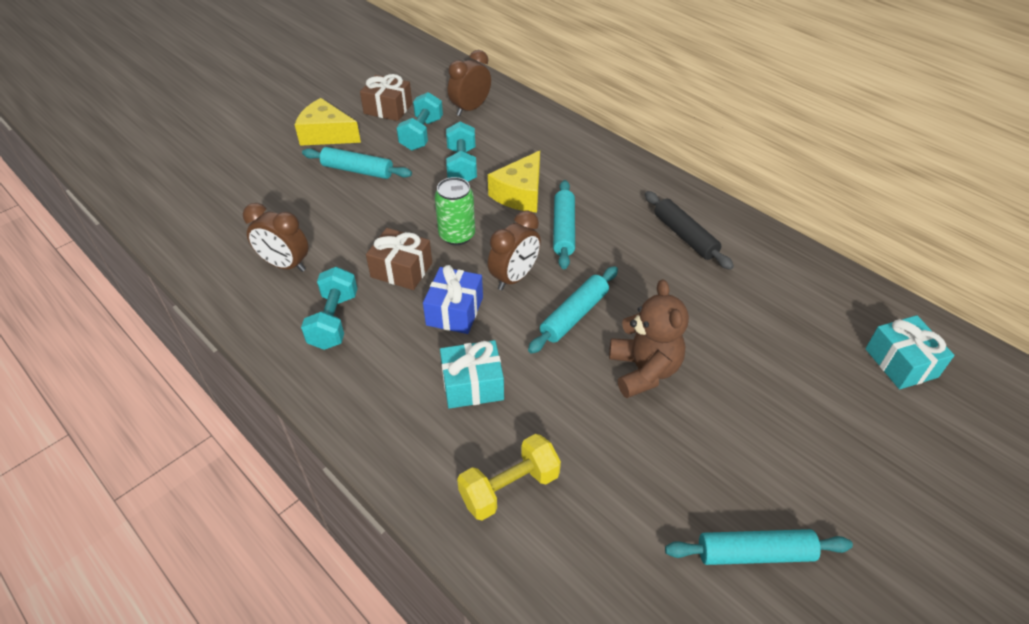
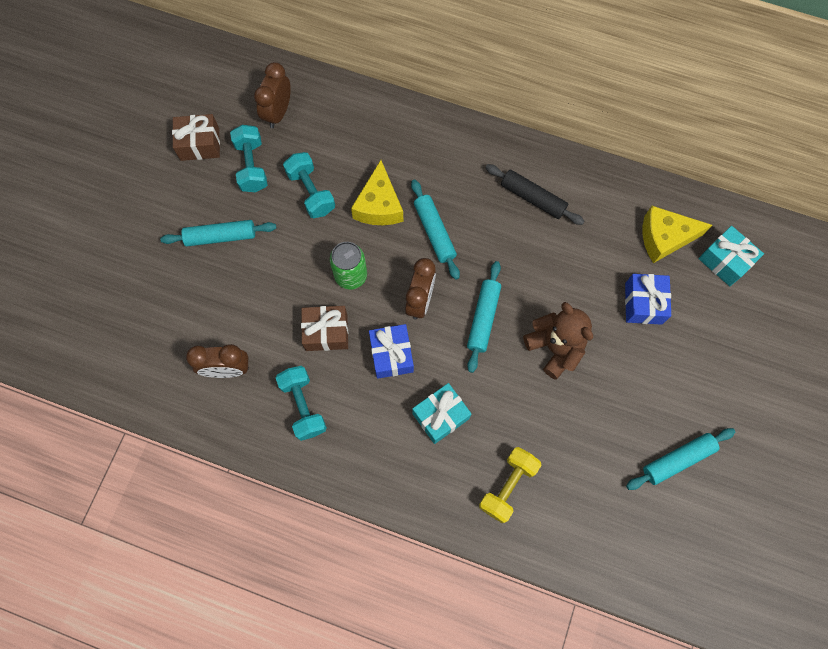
camera: 25 degrees left, 25 degrees up
(326, 134) = (162, 203): yellow cheese -> yellow cheese (664, 238)
(775, 367) = (643, 303): none -> blue gift

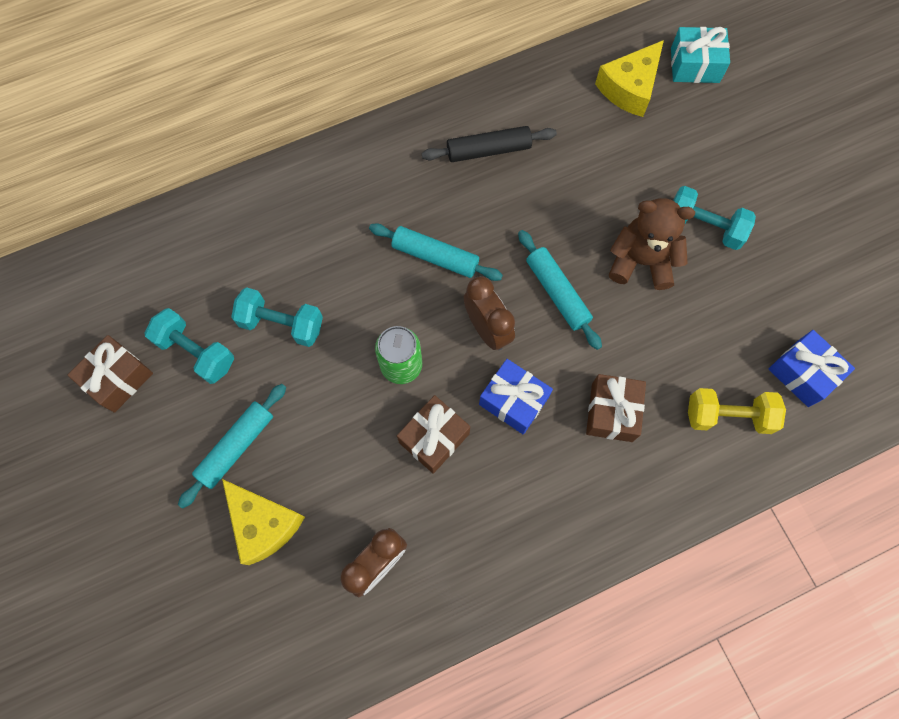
camera: 45 degrees left, 0 degrees up
(278, 113) = (168, 279): brown clock -> none
(303, 406) = (484, 525): turquoise dumbbell -> turquoise dumbbell (703, 227)
(379, 205) = (359, 278): yellow cheese -> yellow cheese (263, 524)
(440, 416) = (611, 412): turquoise gift -> brown gift
(508, 486) = (728, 416): yellow dumbbell -> yellow dumbbell turned 75 degrees counterclockwise
(643, 303) = (670, 157): blue gift -> blue gift (803, 373)
(677, 459) = (828, 261): turquoise rolling pin -> none

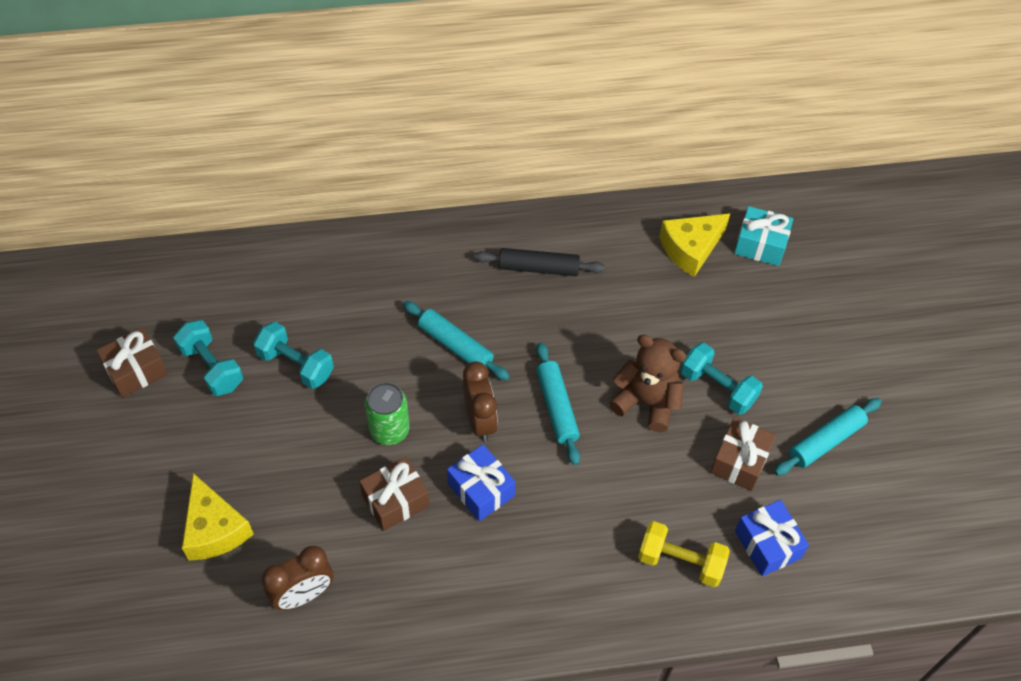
camera: 15 degrees right, 15 degrees down
(236, 446) = (216, 456): turquoise rolling pin -> turquoise rolling pin (825, 441)
(611, 412) = (569, 526): brown gift -> brown gift (739, 461)

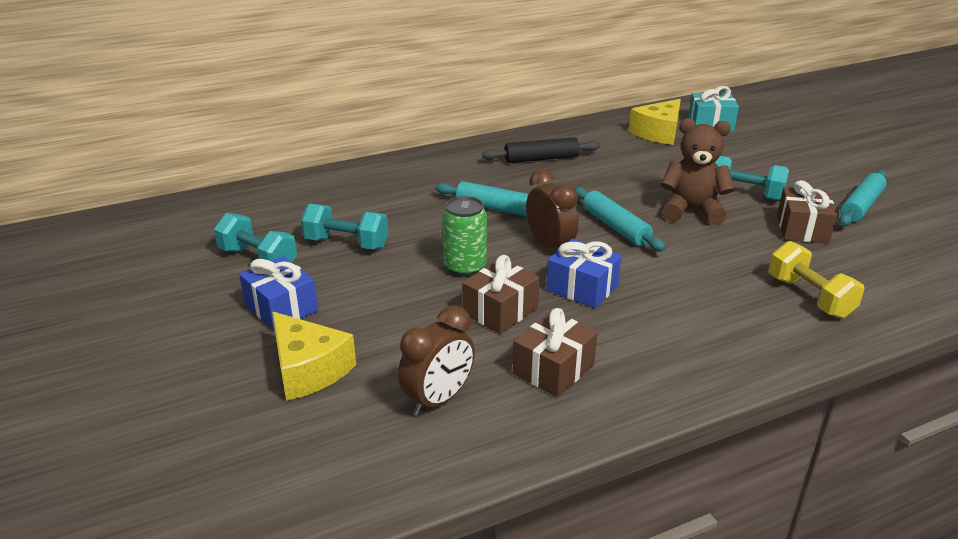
camera: 15 degrees left, 25 degrees down
(136, 370) = (174, 274): brown gift -> brown gift (553, 369)
(680, 561) = (809, 297): yellow dumbbell -> yellow dumbbell turned 60 degrees clockwise
(767, 544) = (875, 271): blue gift -> blue gift (281, 308)

